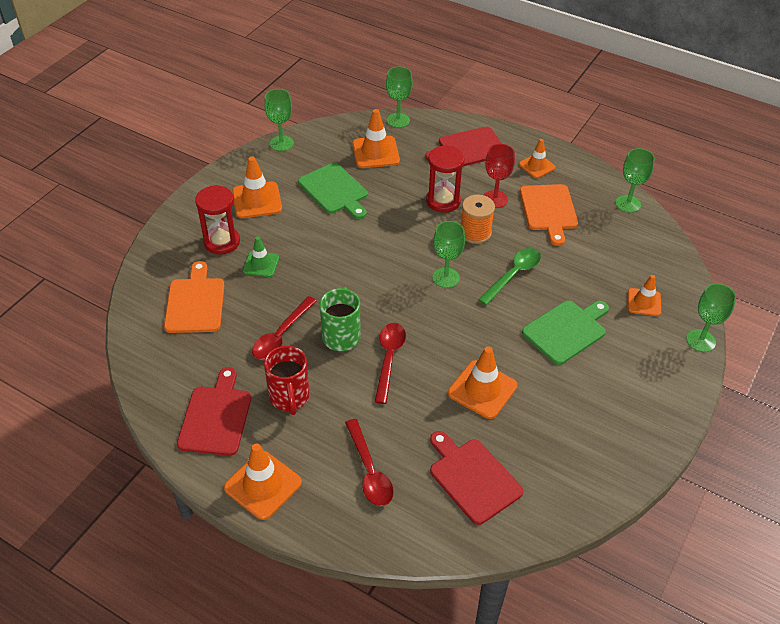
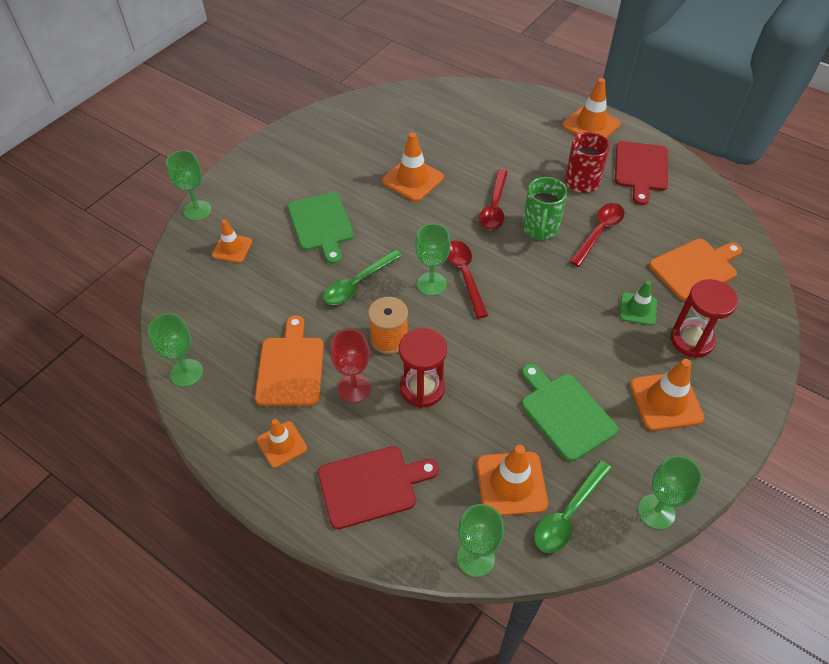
camera: 175 degrees left, 5 degrees up
(195, 302) = (695, 268): orange cutting board -> orange cutting board turned 120 degrees counterclockwise
(339, 140) = (568, 514): none -> green spoon
(369, 471) = (510, 130): red spoon -> red spoon (464, 275)
(473, 478) = (431, 123): red cutting board -> none
(566, 330) = (321, 224): green cutting board -> green cutting board turned 75 degrees counterclockwise

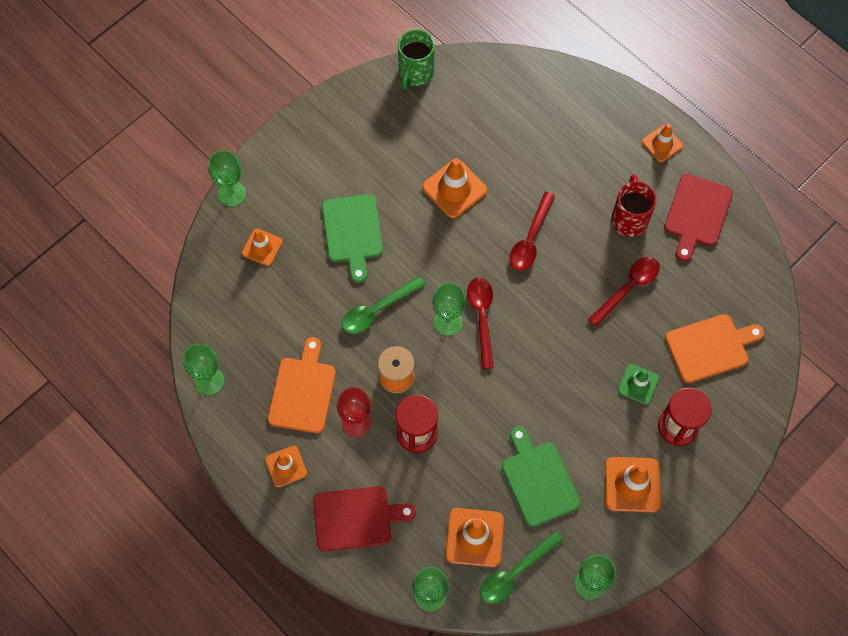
camera: 10 degrees right, 15 degrees up
(540, 229) = (570, 274): green mug -> green mug (415, 73)
(591, 125) = (662, 144): orange traffic cone -> orange traffic cone, size x0.64

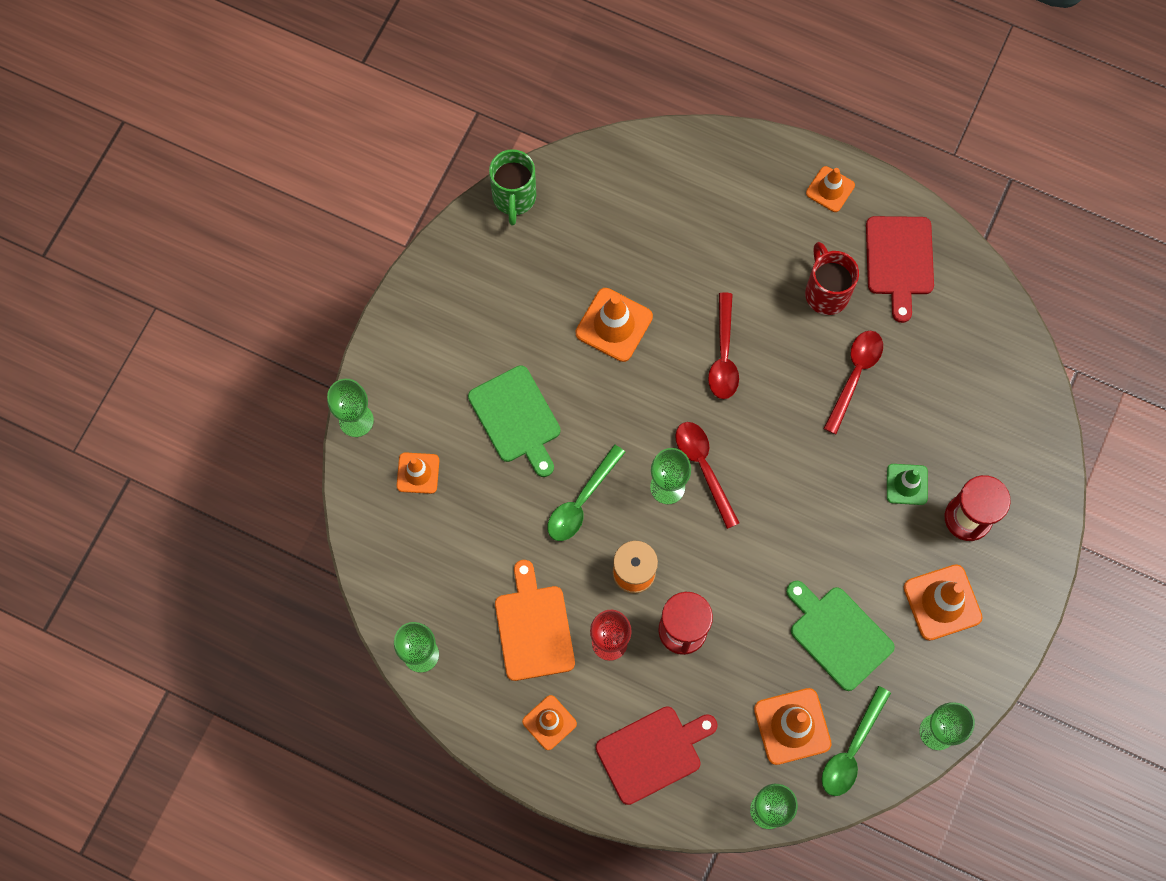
camera: 20 degrees left, 5 degrees up
(710, 347) = (970, 413): orange cutting board -> none

